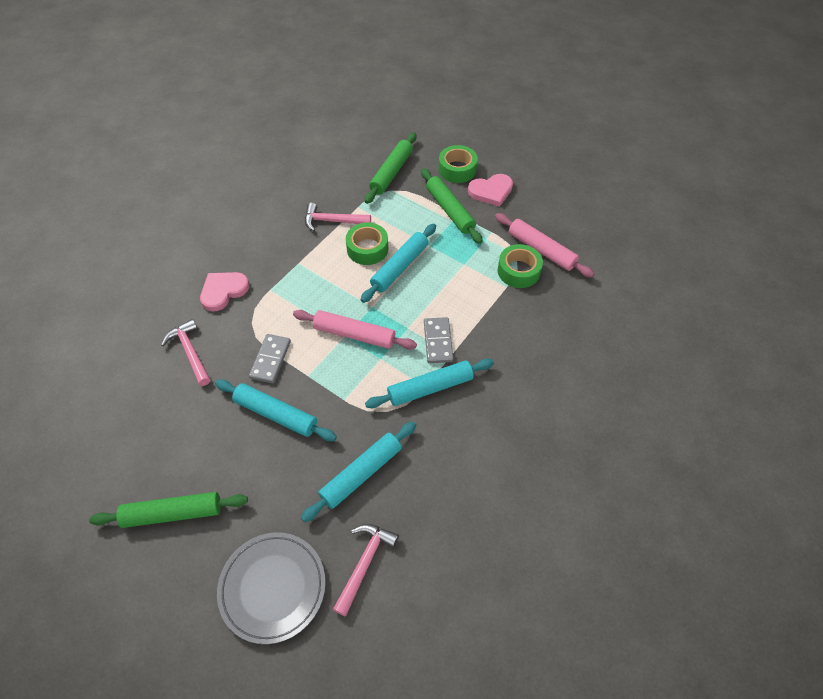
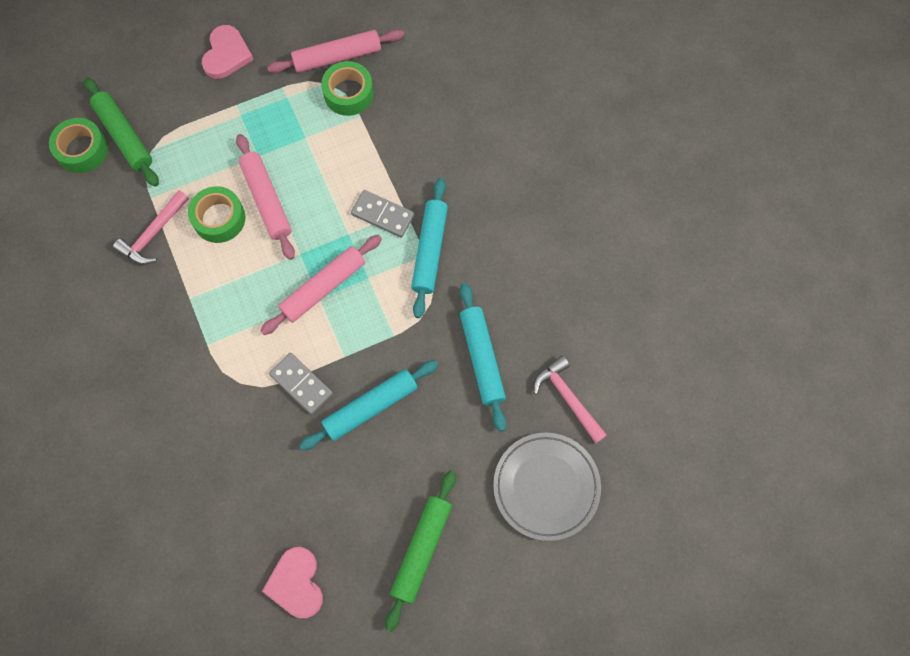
camera: 60 degrees left, 15 degrees up
(190, 352) = (238, 462): pink hammer -> none
(223, 291) = (176, 395): pink heart -> pink heart (296, 583)
(400, 267) = (267, 200): turquoise rolling pin -> pink rolling pin
(449, 210) = (224, 109): green rolling pin -> none
(457, 169) = (170, 68): green tape -> green tape (82, 150)

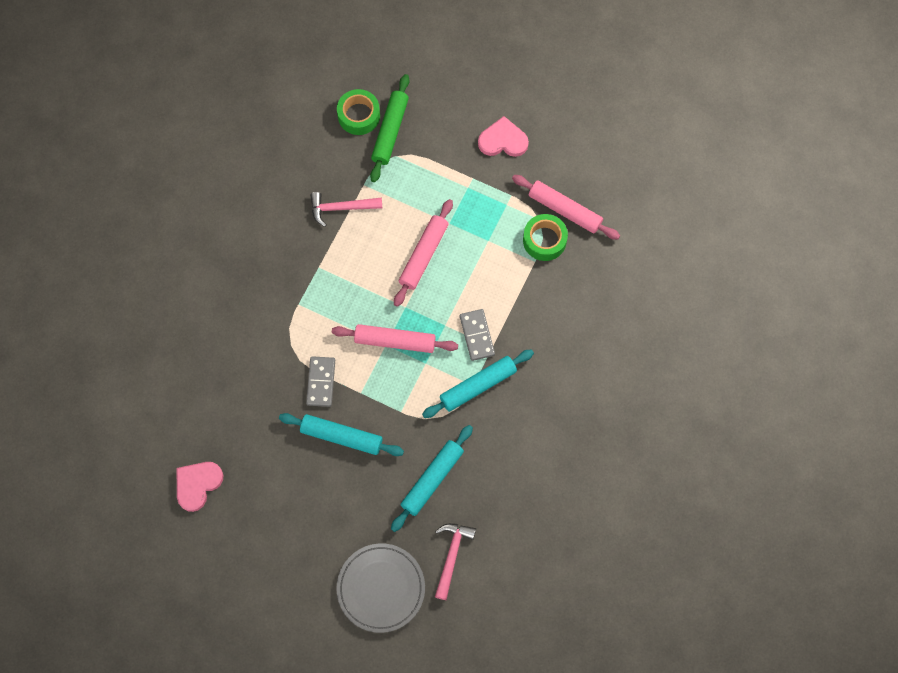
camera: 50 degrees right, 0 degrees up
(219, 218) = (385, 238): green tape -> none
(226, 54) = (503, 140): pink heart -> pink heart turned 150 degrees counterclockwise
(422, 550) = (278, 543): green rolling pin -> none

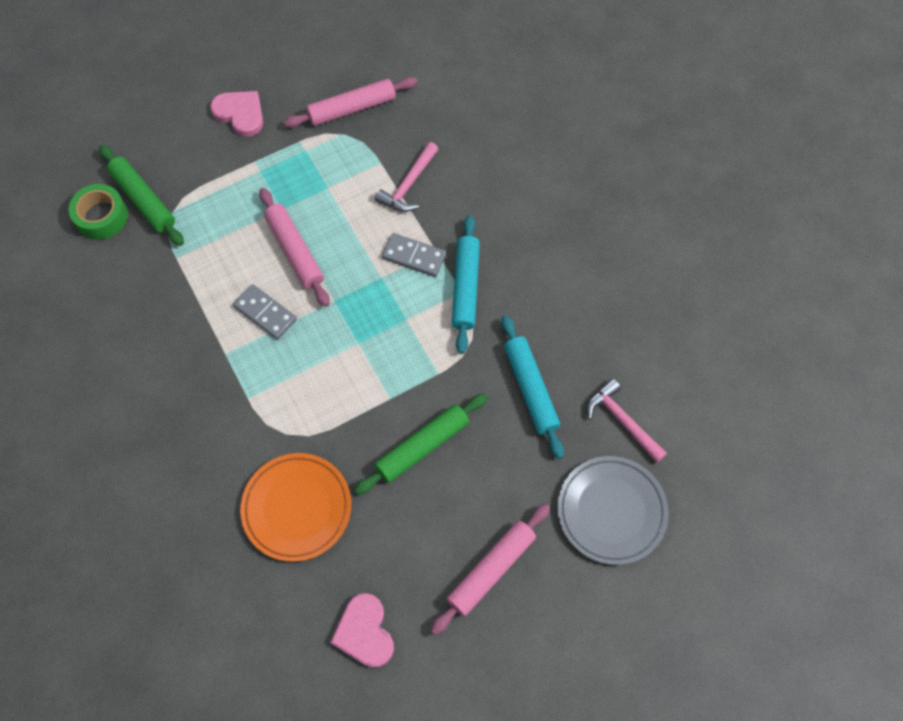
camera: 55 degrees left, 5 degrees down
(247, 388) = (297, 508): none -> orange plate
(321, 382) = (348, 430): grey domino -> grey domino (265, 313)
(341, 208) = (182, 293): pink hammer -> pink hammer (408, 185)
(341, 437) = (422, 447): turquoise rolling pin -> green rolling pin
(395, 341) = (361, 332): pink rolling pin -> pink rolling pin (491, 569)
(503, 140) = (240, 114): pink heart -> pink heart turned 90 degrees clockwise
(544, 240) = (367, 142): green tape -> none

